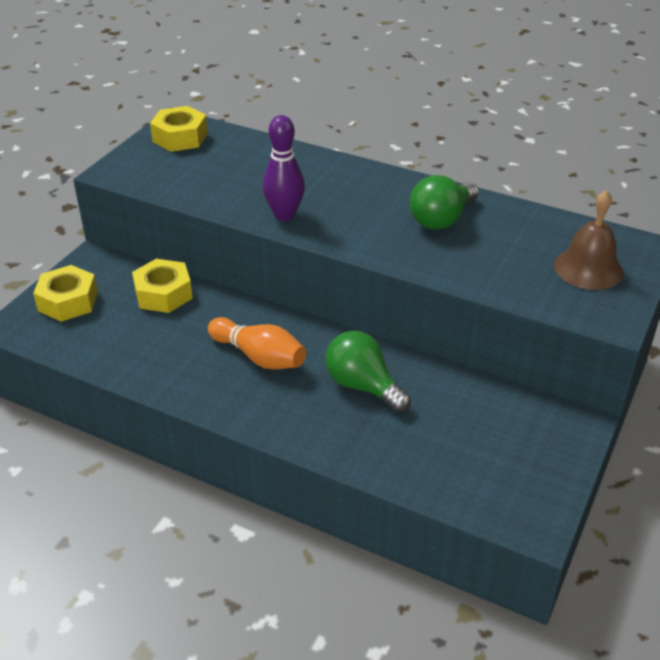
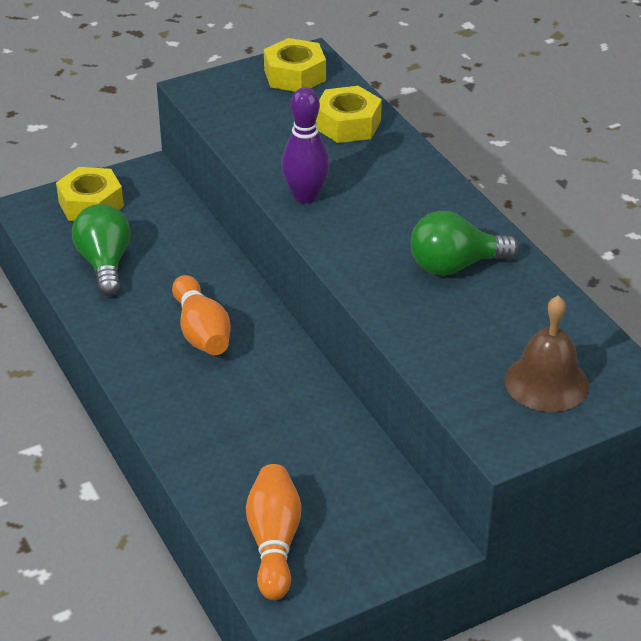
camera: 35 degrees right, 0 degrees up
(163, 294) = (177, 233): yellow nut -> yellow nut (347, 124)
(363, 386) = (265, 404): green light bulb -> green light bulb (105, 264)
(479, 483) = (274, 542): none -> orange bowling pin

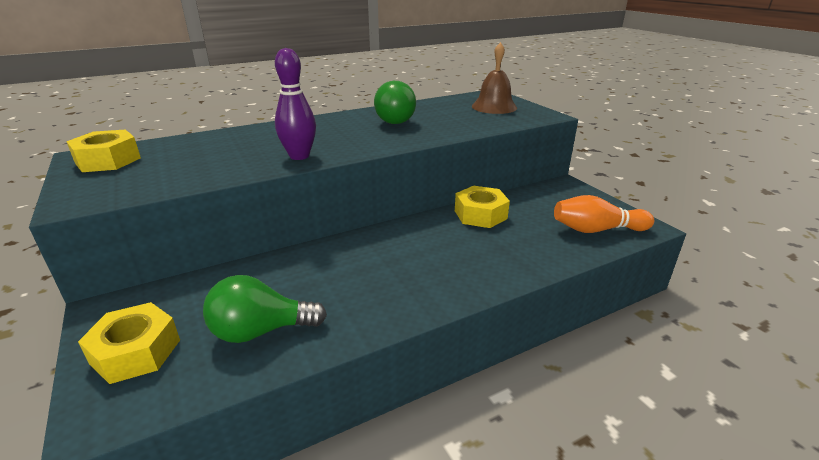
camera: 90 degrees left, 10 degrees down
(201, 331) = (380, 265): orange bowling pin -> none
(347, 124) = (207, 143): yellow nut -> yellow nut (480, 214)

